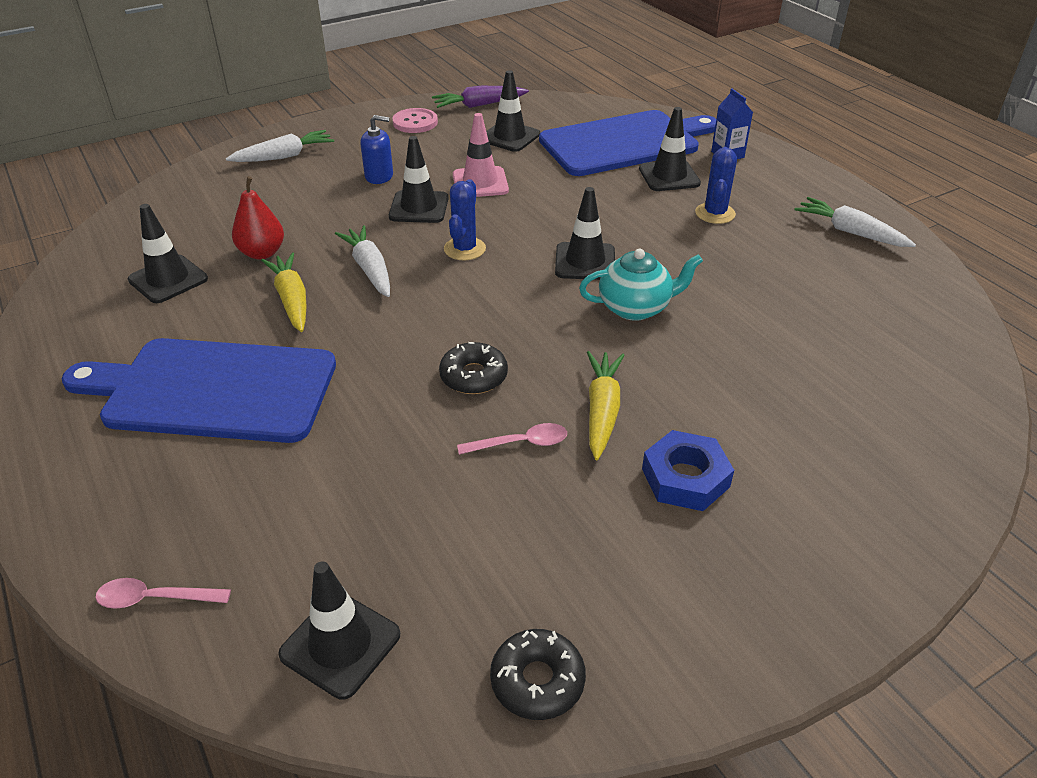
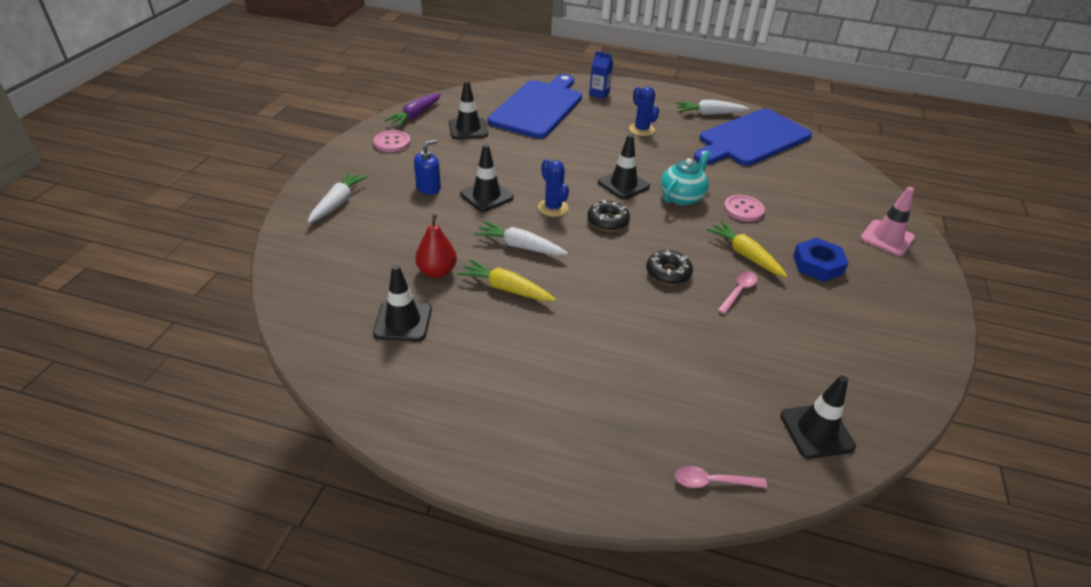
camera: 45 degrees left, 0 degrees up
(155, 598) = (712, 482): pink spoon -> pink spoon turned 45 degrees clockwise
(212, 389) = (551, 364): blue cutting board -> blue cutting board (751, 139)
(480, 183) = (497, 165): pink traffic cone -> pink traffic cone (887, 238)
(537, 681) = (897, 384): black donut -> black donut (608, 221)
(669, 176) = (590, 118): black traffic cone -> none
(694, 361) = (743, 209): none -> pink button

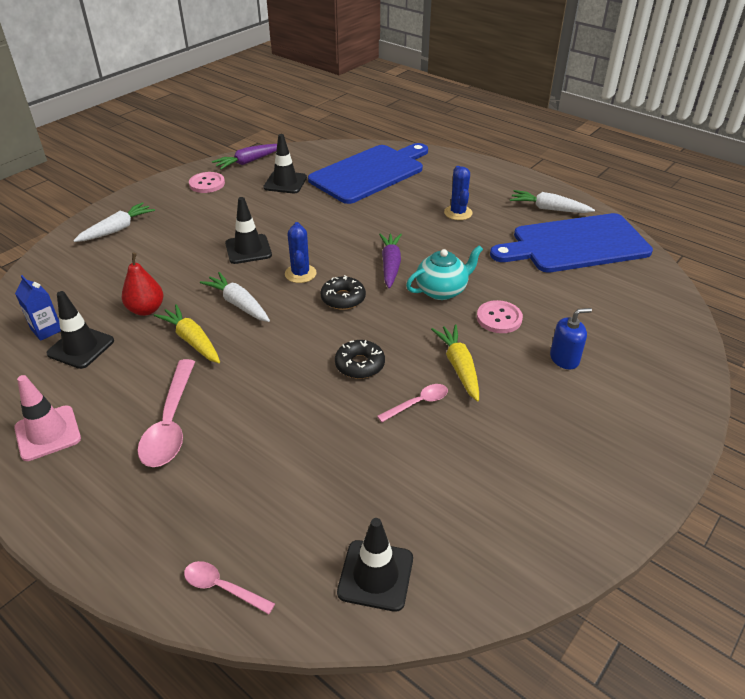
camera: 25 degrees right, 0 degrees up
(428, 188) = (203, 231): blue soap dispenser -> blue soap dispenser (564, 358)
(551, 365) = (170, 423): none -> pink spoon
(599, 94) = (444, 169): blue carton -> blue carton (46, 330)
(623, 184) = (390, 265): black traffic cone -> purple carrot
(818, 264) = (535, 398): blue nut -> none
(887, 238) = (649, 389): pink traffic cone -> pink traffic cone (48, 433)

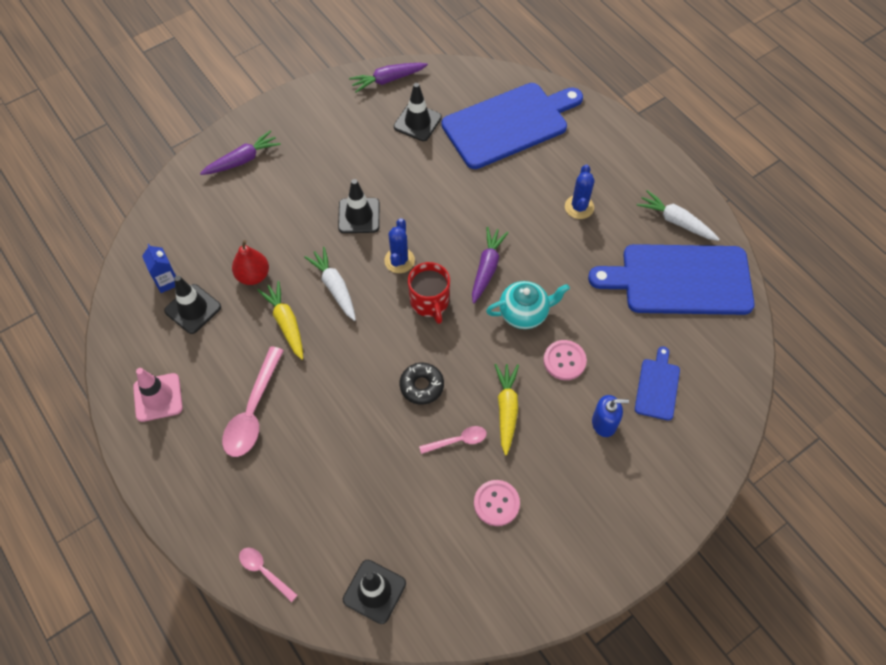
camera: 15 degrees right, 20 degrees up
(117, 229) = (242, 160): white carrot -> purple carrot
(207, 184) = (339, 108): pink button -> pink button (496, 503)
(343, 298) = (430, 302): black donut -> red mug
(600, 321) = (657, 387): none -> blue cutting board

